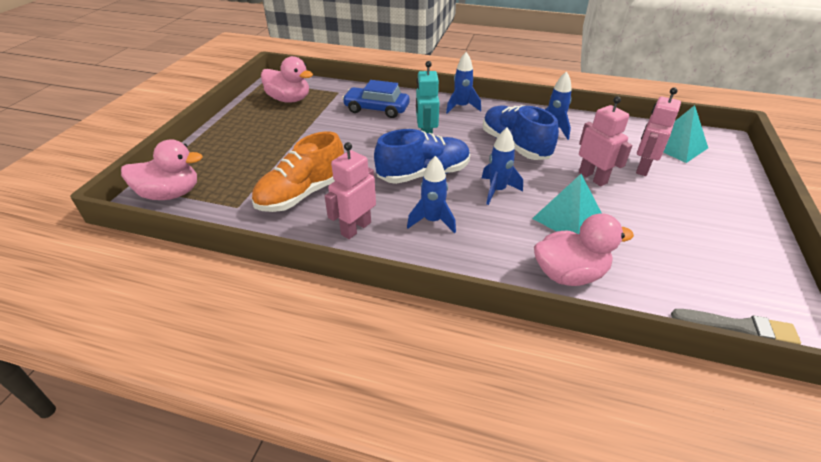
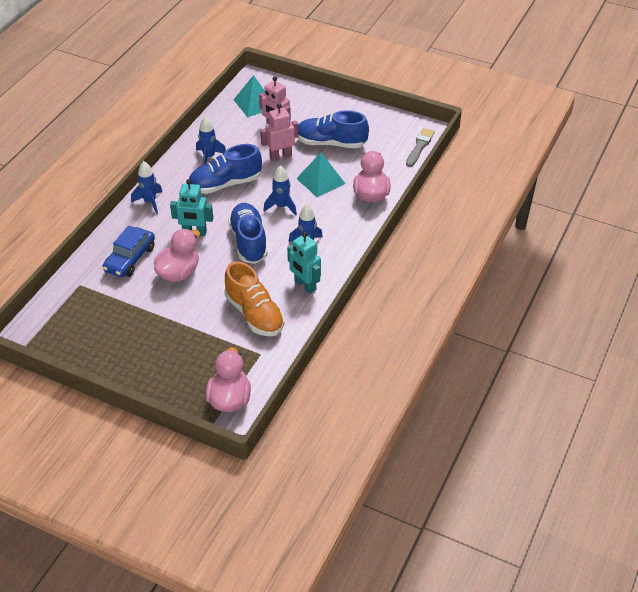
camera: 80 degrees left, 5 degrees up
(289, 99) = (81, 323): pink duck -> pink duck (179, 273)
(356, 228) = (305, 285): pink robot -> turquoise robot
(656, 218) = (331, 143): none -> blue shoe

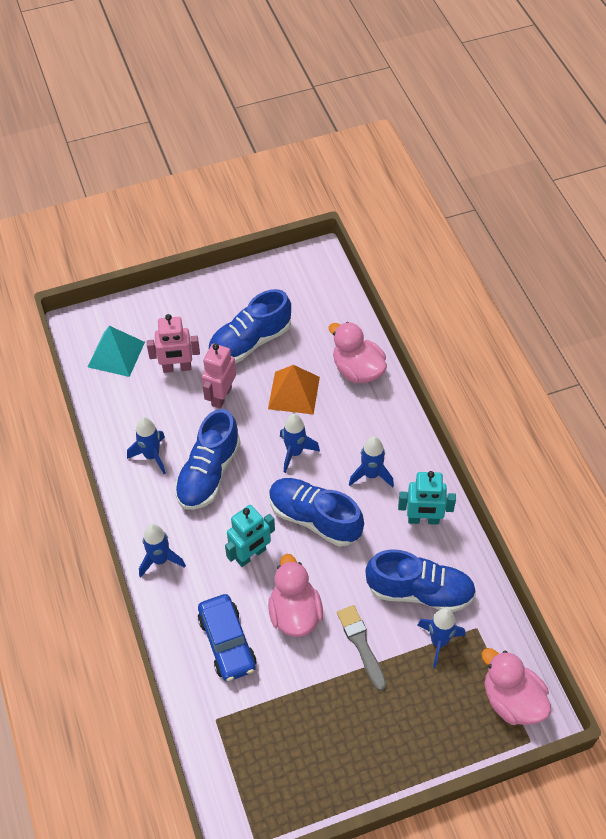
camera: 45 degrees left, 10 degrees up
(231, 343) = (439, 642): none -> blue rocket
(254, 314) = (419, 591): orange shoe -> blue shoe
(320, 181) = (294, 392): turquoise pyramid -> orange pyramid
(419, 147) = (334, 281): grey brush -> grey brush (361, 644)

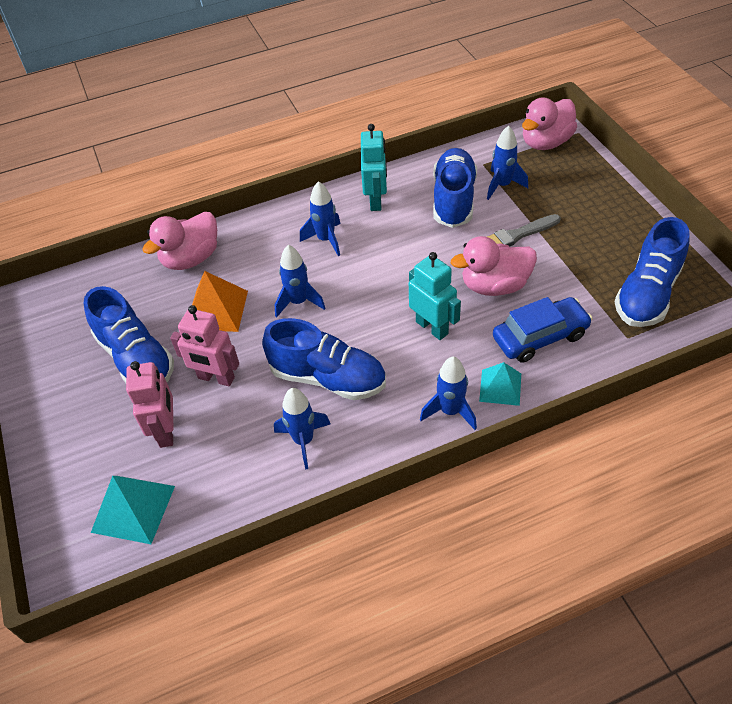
camera: 90 degrees left, 5 degrees down
(177, 601) = (500, 387): none -> turquoise pyramid
(314, 518) = (381, 279): blue shoe -> blue shoe (647, 294)

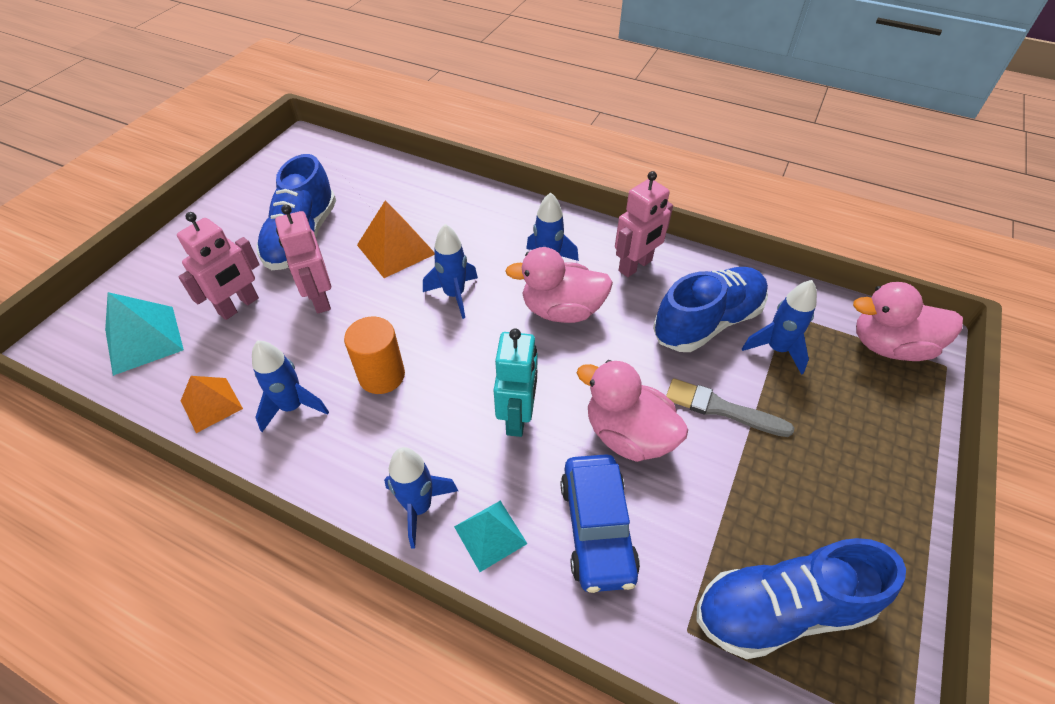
camera: 45 degrees right, 0 degrees up
(191, 258) = (437, 197): pink duck -> pink duck (562, 310)
(251, 489) = (211, 404): none -> orange pyramid
(328, 378) = (382, 375): blue shoe -> orange cylinder
(376, 201) = (635, 266): turquoise robot -> pink robot
(540, 337) = (597, 528): blue car -> blue car turned 60 degrees clockwise

